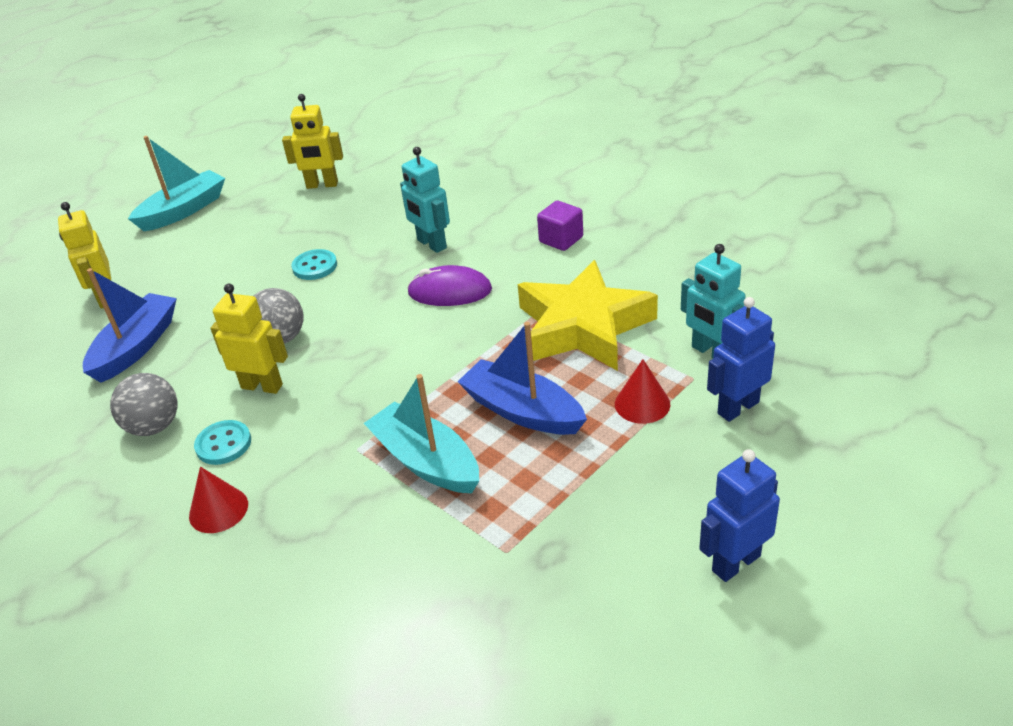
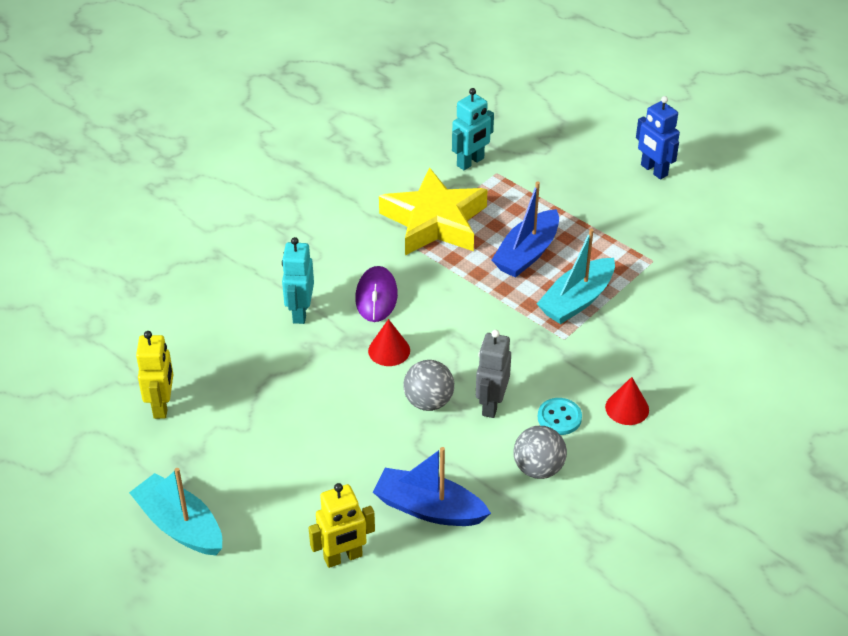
camera: 95 degrees left, 5 degrees up
(262, 386) = (491, 404): yellow robot -> grey robot
(315, 266) = (319, 392): turquoise button -> none
(431, 244) = (300, 312): turquoise robot -> turquoise robot turned 135 degrees clockwise
(561, 239) = (312, 231): purple cube -> none
(642, 404) = (521, 197): red cone -> red cone (389, 350)
(737, 407) = (527, 156): blue robot -> none

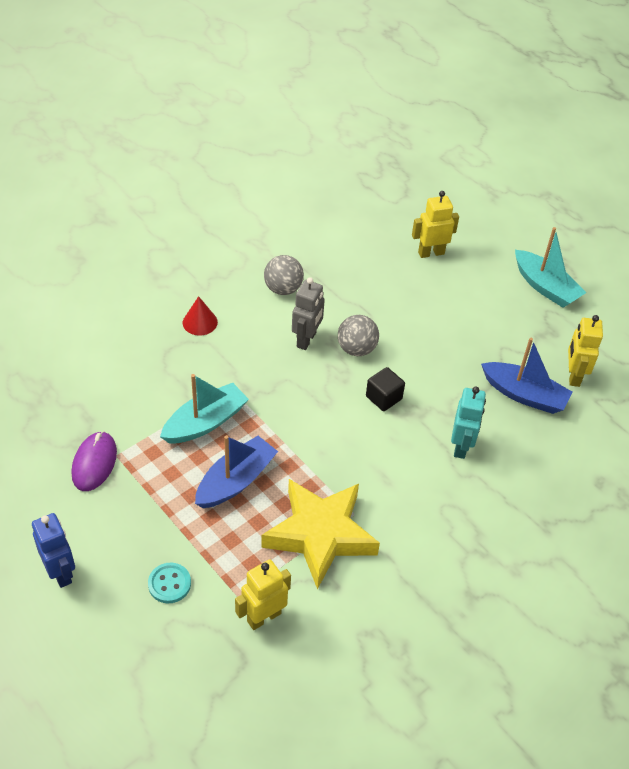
camera: 175 degrees left, 5 degrees up
(376, 297) = (389, 453): purple mouse -> purple mouse (94, 463)
(389, 350) = (383, 398): red cone -> black cube
(429, 508) = (368, 274): blue boat -> blue boat (524, 395)
(470, 162) = (263, 617): turquoise robot -> yellow robot
(559, 418) = (255, 322): turquoise button -> turquoise button (169, 584)

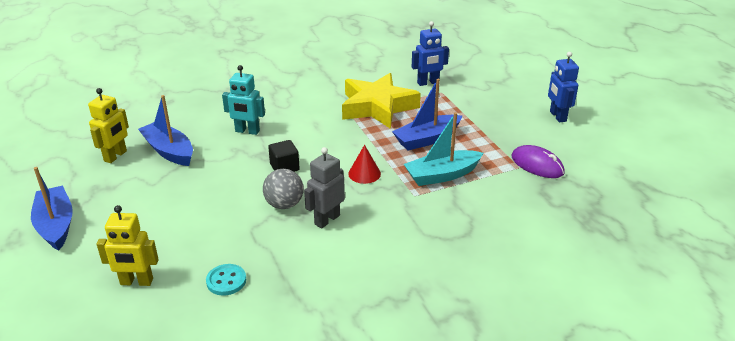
camera: 160 degrees left, 15 degrees down
(94, 463) = (537, 165): purple mouse -> purple mouse turned 75 degrees counterclockwise
(169, 584) = (484, 102): turquoise button -> turquoise button (226, 281)
(200, 322) = (428, 253): red cone -> red cone (364, 173)
(263, 617) = (428, 83): yellow robot -> blue robot
(283, 289) = (327, 272): grey ball -> none
(461, 446) = (247, 131): turquoise robot -> turquoise robot turned 105 degrees counterclockwise
(545, 287) = (56, 225): turquoise boat -> blue boat

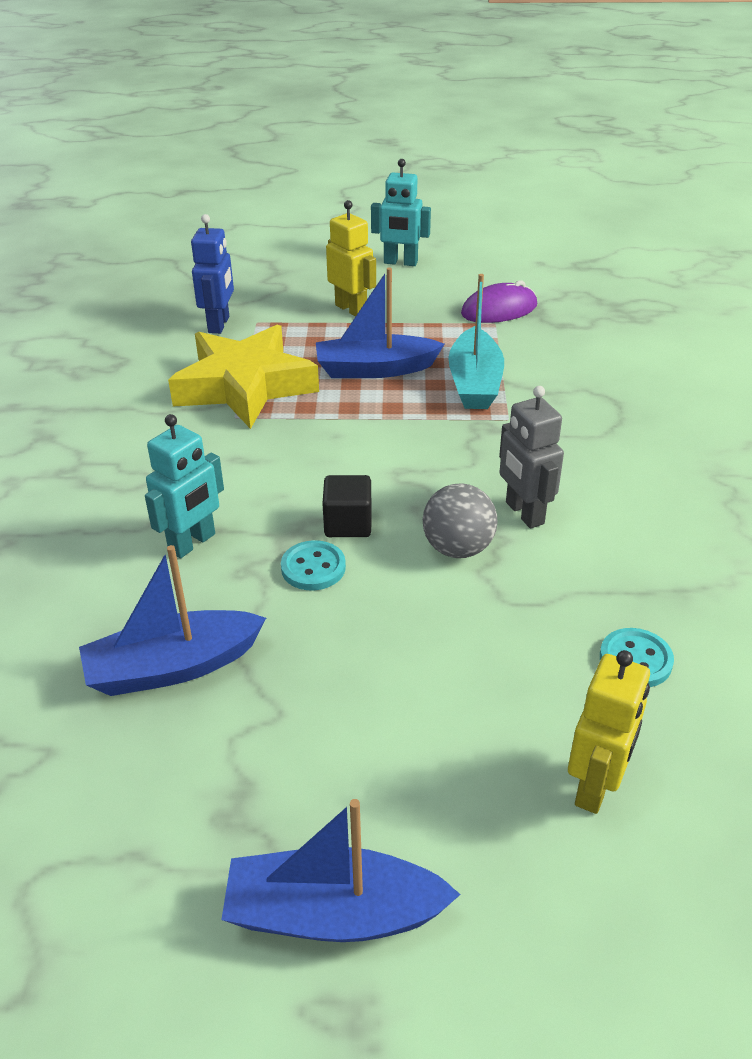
camera: 65 degrees left, 5 degrees up
(115, 156) = (120, 762): yellow robot -> yellow robot (351, 309)
(247, 166) = (313, 568): none -> turquoise button
(364, 173) = (424, 447): red cone -> none
(427, 139) = (375, 369): blue boat -> blue boat turned 90 degrees clockwise
(557, 116) = (400, 262): blue robot -> turquoise robot

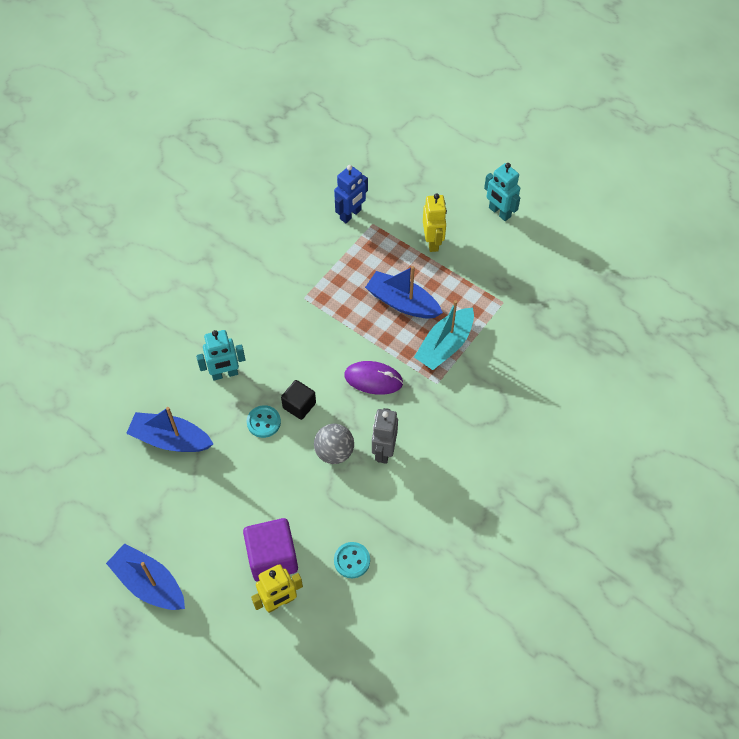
camera: 35 degrees right, 20 degrees up
(245, 386) = (326, 276): yellow star -> none
(499, 310) = (516, 292): purple mouse -> purple mouse (373, 379)
(513, 729) = (272, 557): none -> purple cube

